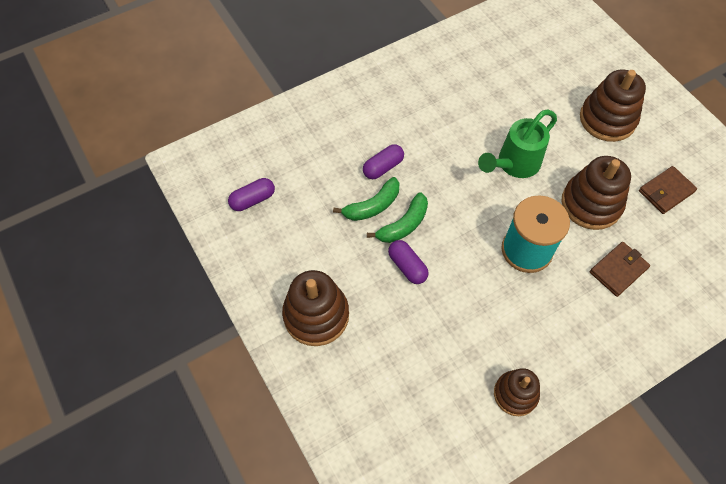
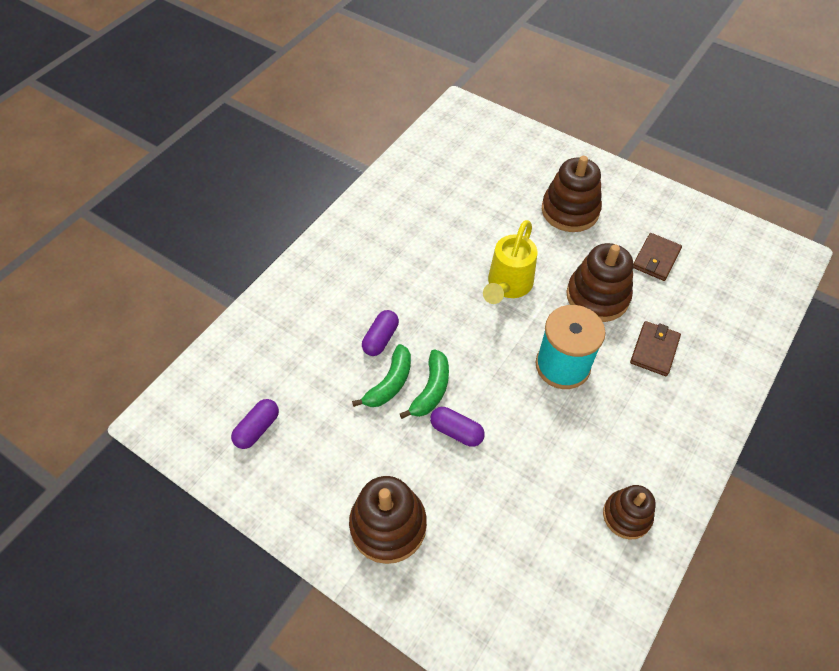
camera: 25 degrees left, 5 degrees down
(513, 164) = (507, 286): green watering can -> yellow watering can

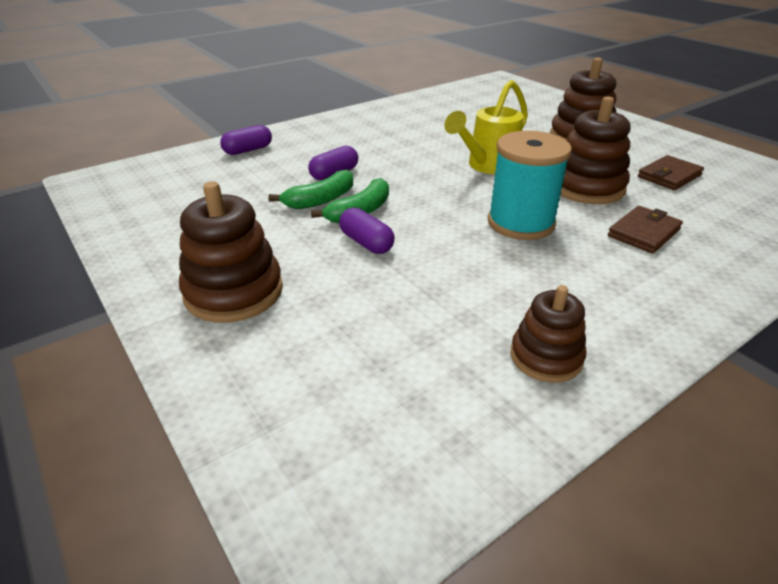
camera: 20 degrees right, 20 degrees down
(257, 429) = (168, 202): purple capsule -> purple capsule (248, 150)

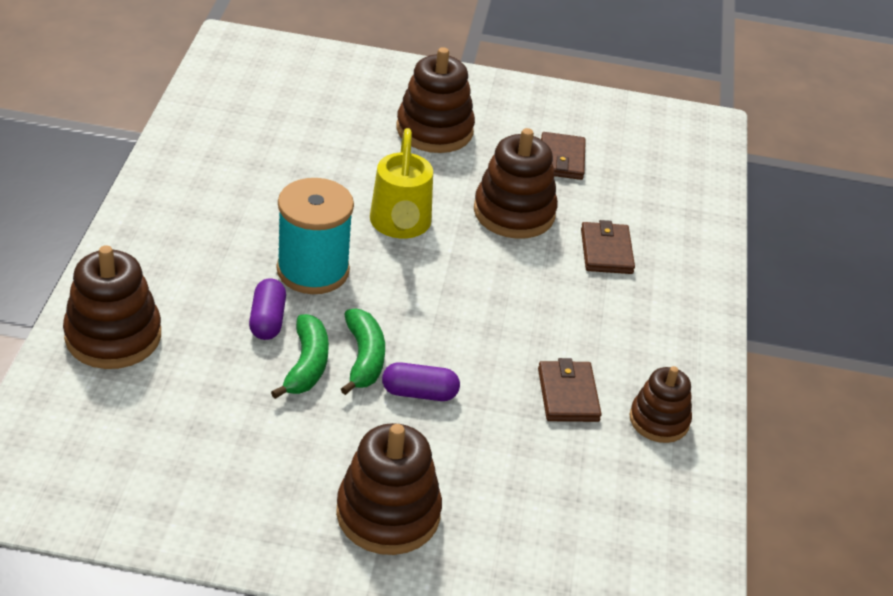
camera: 50 degrees left, 5 degrees up
(248, 150) = (113, 336): purple capsule -> brown stacking toy
(480, 297) = (568, 395): none -> brown wallet
(521, 223) = (510, 292): turquoise spool -> turquoise spool (313, 270)

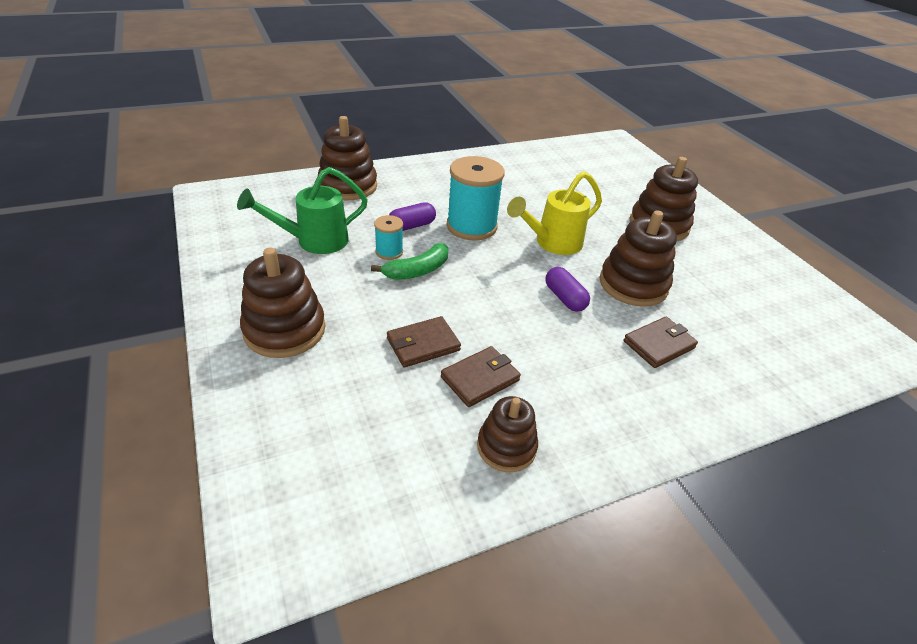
camera: 60 degrees right, 0 degrees up
(226, 423) = (313, 241): none -> green watering can
(306, 365) = (389, 252): green banana -> turquoise spool
(419, 393) = (409, 304): purple capsule -> purple capsule (564, 298)
(561, 159) = (720, 287): brown wallet -> brown wallet (423, 344)

